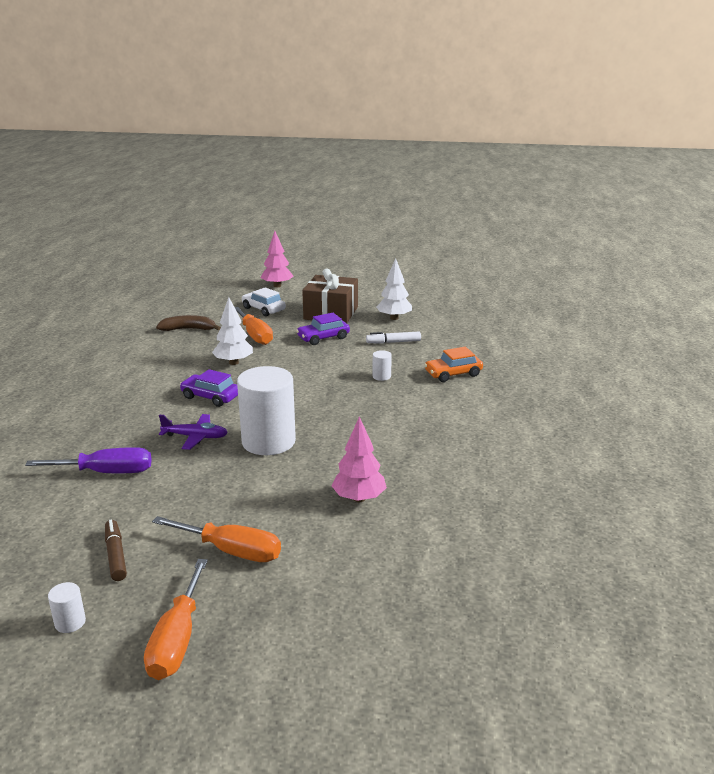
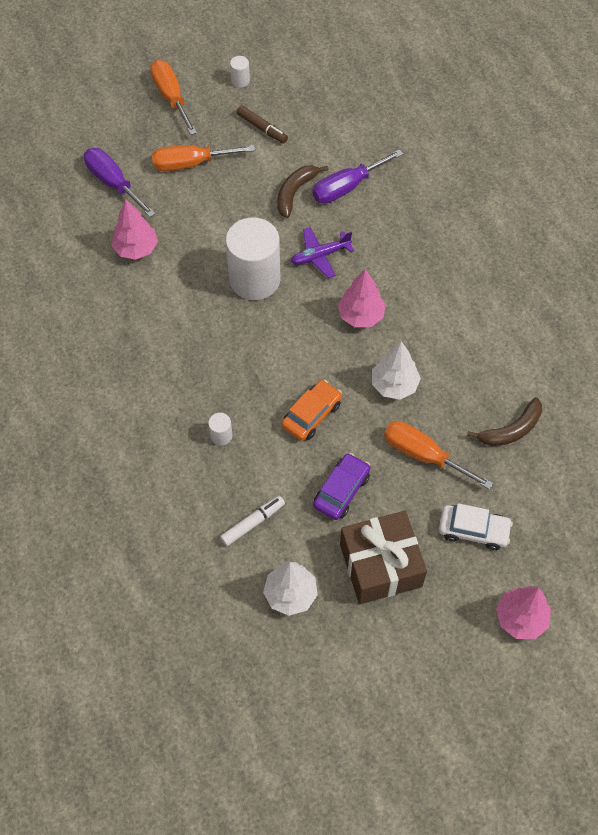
camera: 150 degrees right, 35 degrees up
(158, 486) = (295, 192): none -> brown banana
(210, 397) = (361, 316): purple car -> pink tree
(337, 566) = (113, 183): none -> purple screwdriver
(453, 374) = (147, 480): orange car -> orange car (311, 415)

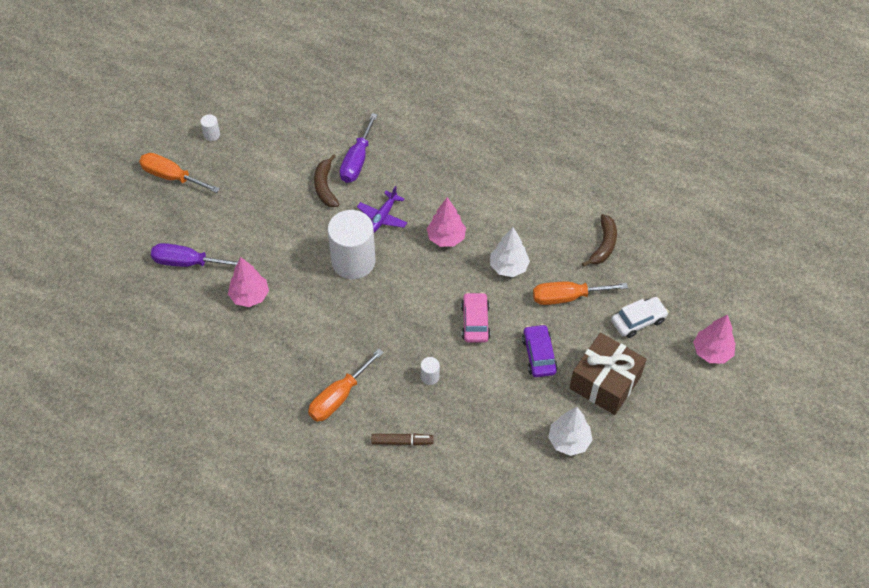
camera: 40 degrees left, 5 degrees down
(191, 163) = (232, 213): orange screwdriver -> orange screwdriver (339, 397)
(253, 523) = (503, 416): white marker -> none
(262, 128) = (260, 158): brown marker -> brown marker (402, 442)
(311, 415) = (475, 322): orange car -> pink car

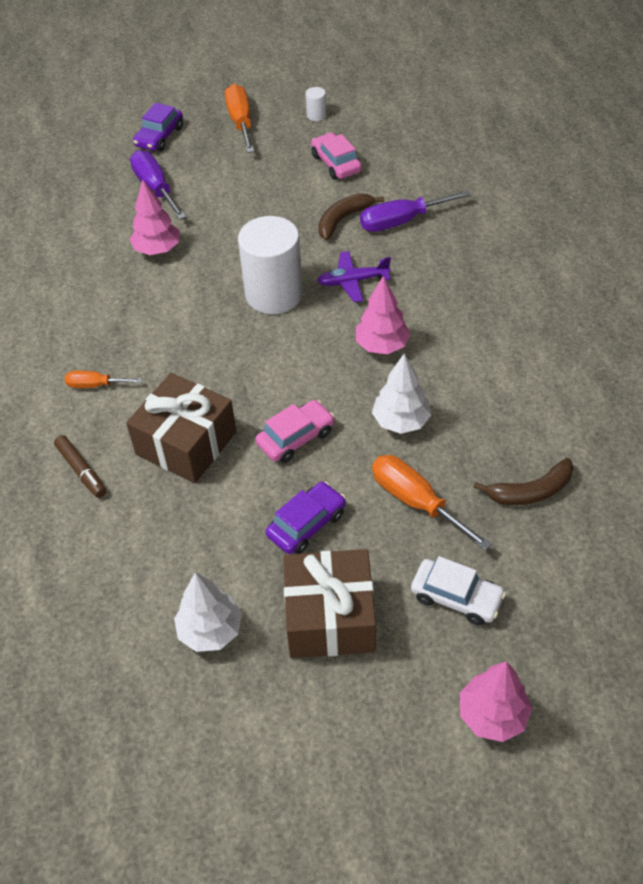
camera: 55 degrees right, 5 degrees down
(135, 229) = (159, 137): none -> purple car
(270, 156) = (336, 163): none -> pink car
(339, 397) = (95, 385): orange screwdriver -> orange screwdriver, size x0.59
(430, 377) = (186, 443): white cylinder -> brown gift

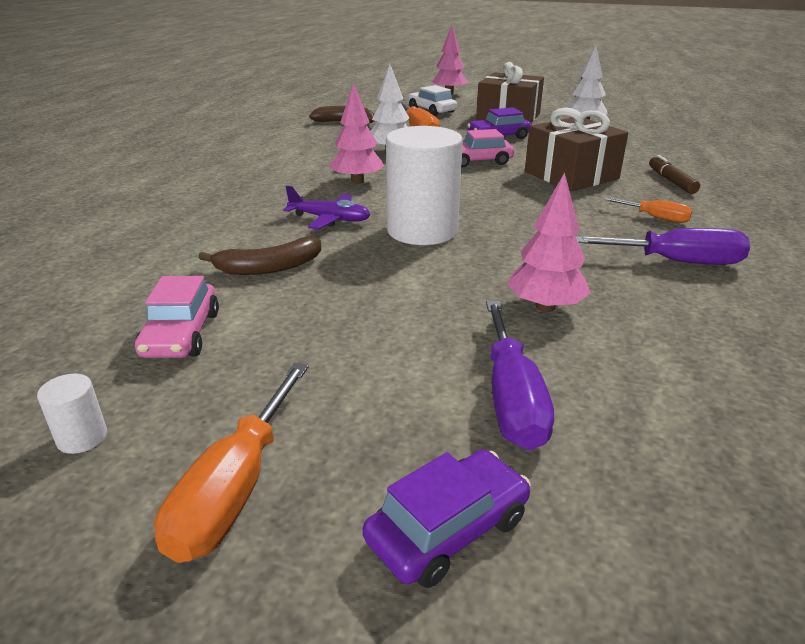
camera: 155 degrees left, 20 degrees down
(401, 221) = (209, 247): purple screwdriver -> purple screwdriver (677, 262)

